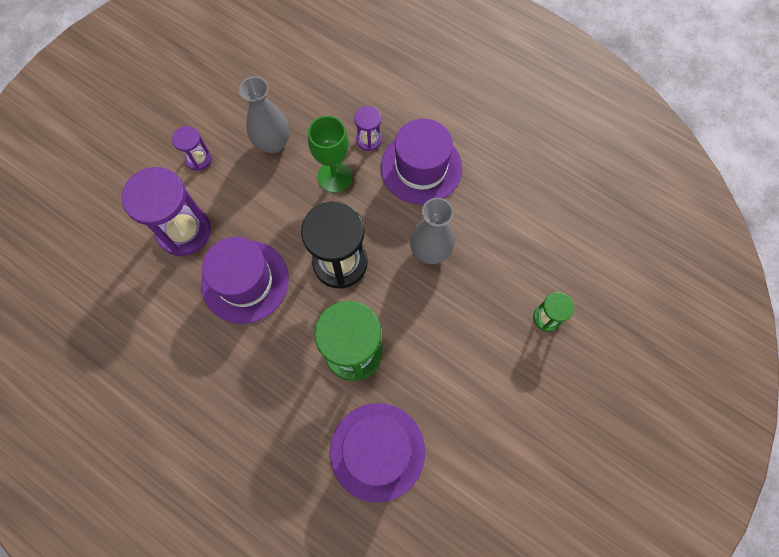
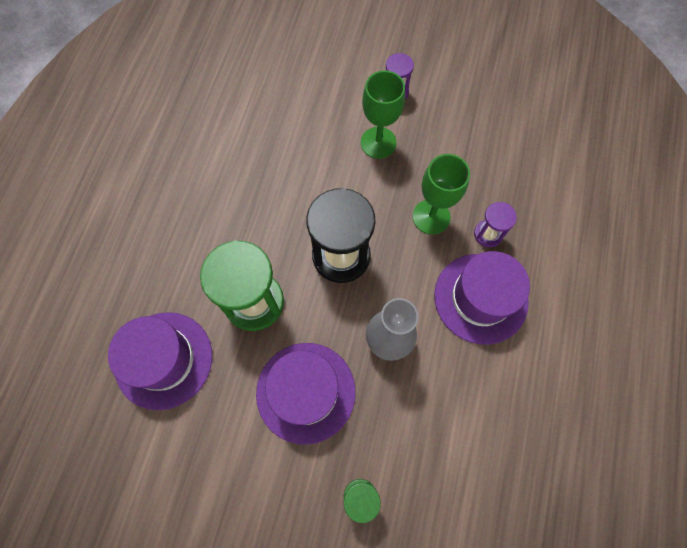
camera: 70 degrees right, 0 degrees up
(184, 231) = (319, 110): purple hourglass -> none
(243, 192) = (378, 142): none -> green goblet
(245, 281) = (290, 179): purple hat -> purple hat (306, 392)
(273, 143) = (441, 147): grey vase -> none

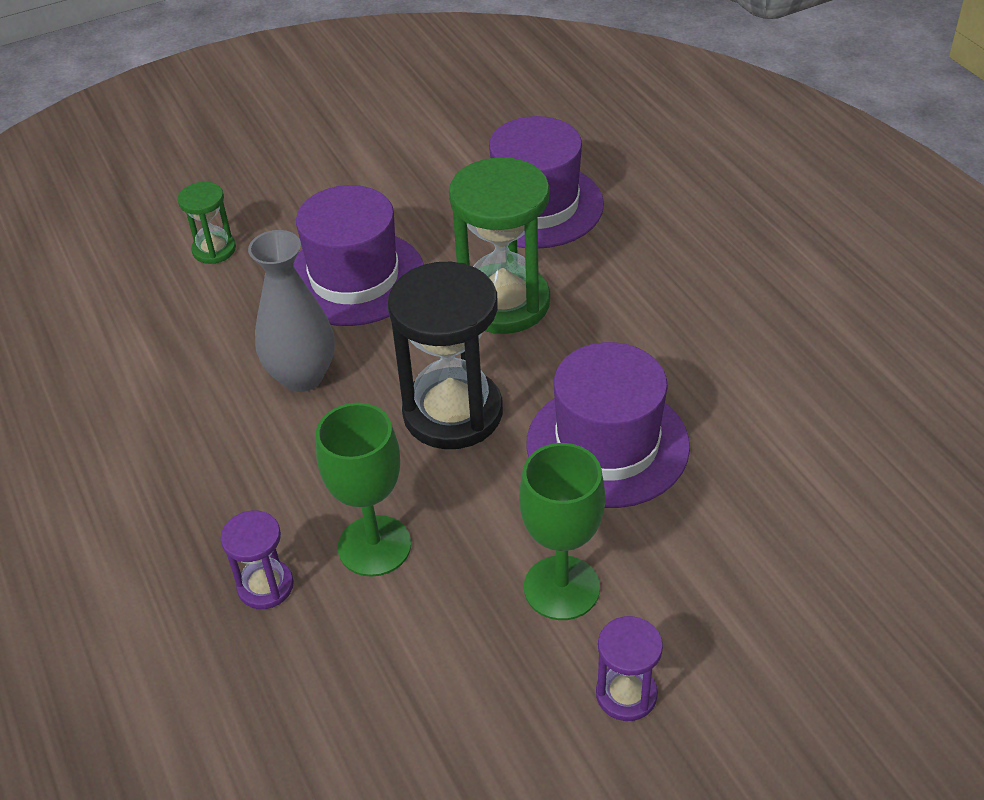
camera: 140 degrees right, 25 degrees down
(480, 298) = (214, 499): purple hat -> purple hat (607, 444)

